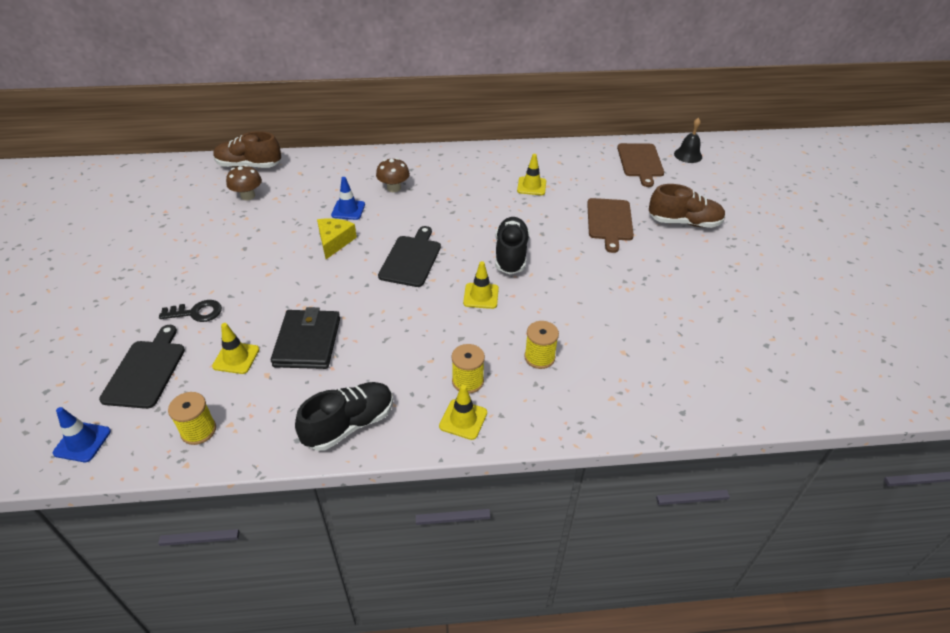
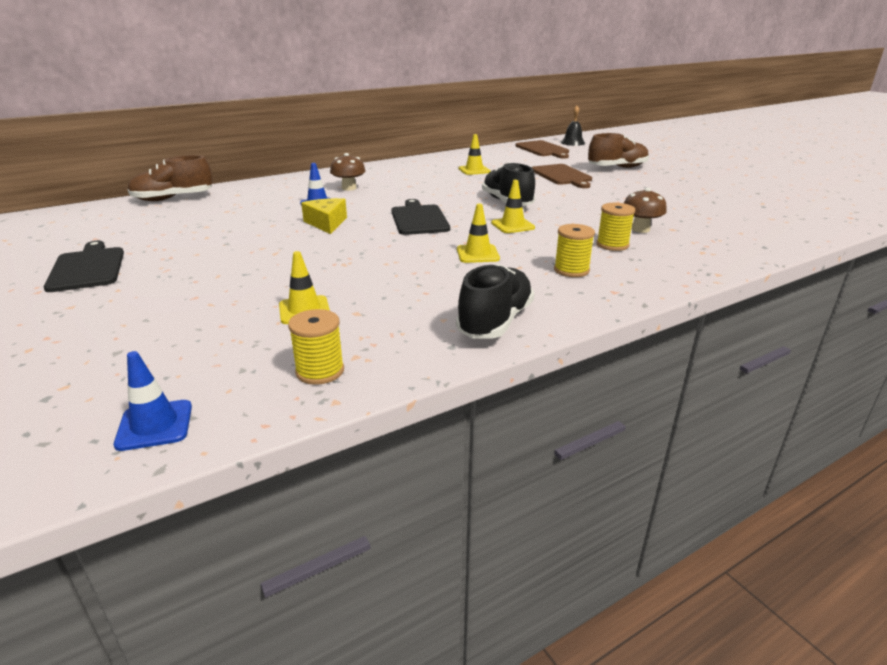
camera: 25 degrees left, 15 degrees down
(146, 371) = (192, 345): black cutting board -> black cutting board (87, 268)
(196, 313) = (215, 292): black key -> none
(248, 196) = (192, 214): brown mushroom -> brown mushroom (640, 229)
(307, 342) = (376, 283): black wallet -> none
(463, 419) = (601, 291): yellow traffic cone -> yellow traffic cone (477, 254)

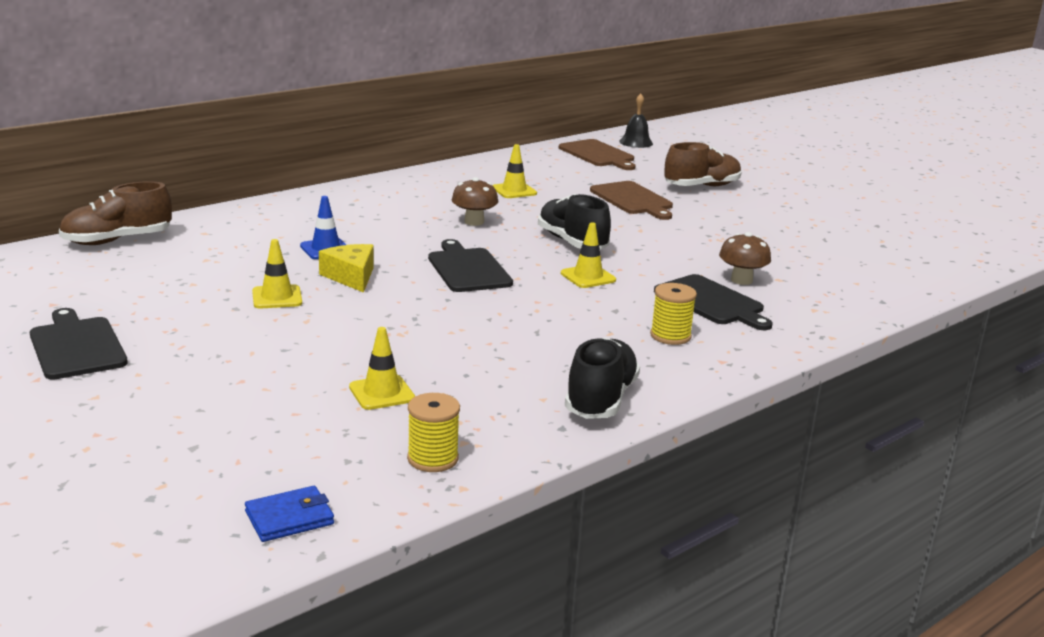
camera: 10 degrees left, 5 degrees down
(155, 425) = (289, 518): blue traffic cone -> blue wallet
(349, 188) = (355, 221): brown mushroom -> brown mushroom (474, 222)
(477, 254) = (557, 317): yellow traffic cone -> yellow traffic cone (277, 297)
(612, 245) = (712, 302): yellow spool -> black cutting board

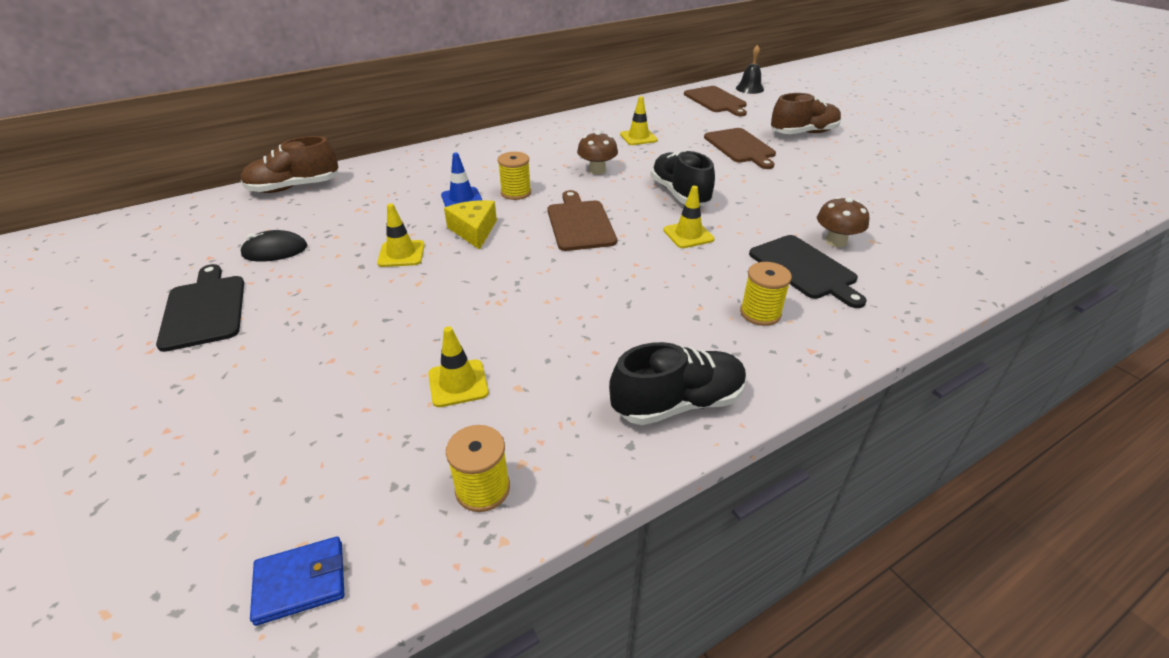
camera: 10 degrees right, 15 degrees up
(128, 297) = (275, 251): none -> black mouse
(386, 243) = (516, 193): none -> yellow spool
(468, 269) = (580, 223): black cutting board -> brown cutting board
(600, 400) = (678, 403): black shoe -> black shoe turned 45 degrees clockwise

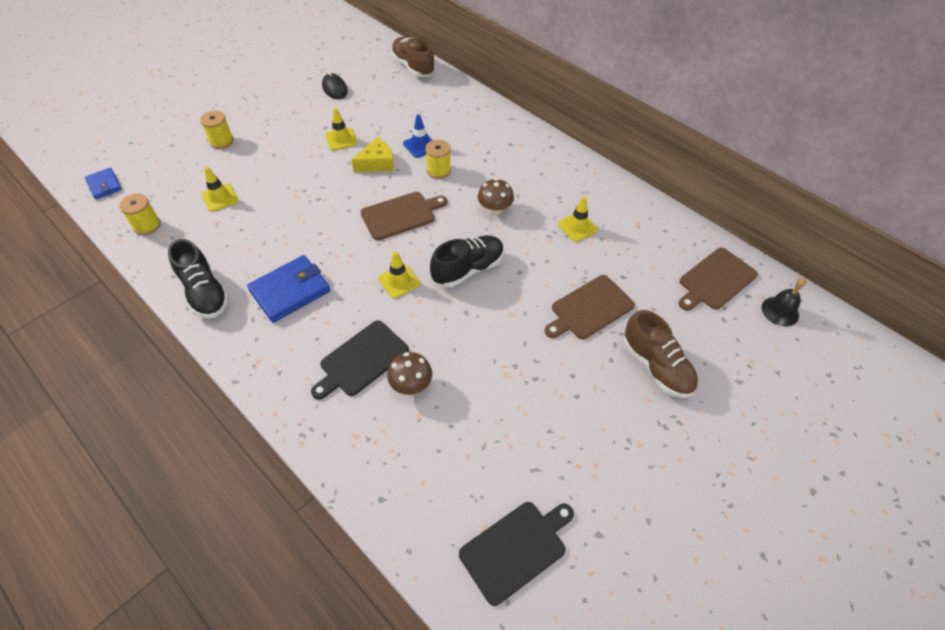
camera: 75 degrees right, 15 degrees up
(204, 309) = (275, 88): black cutting board -> black cutting board (516, 548)
(689, 316) = (290, 291): none -> blue wallet
(760, 313) = (298, 331): yellow spool -> yellow spool (222, 141)

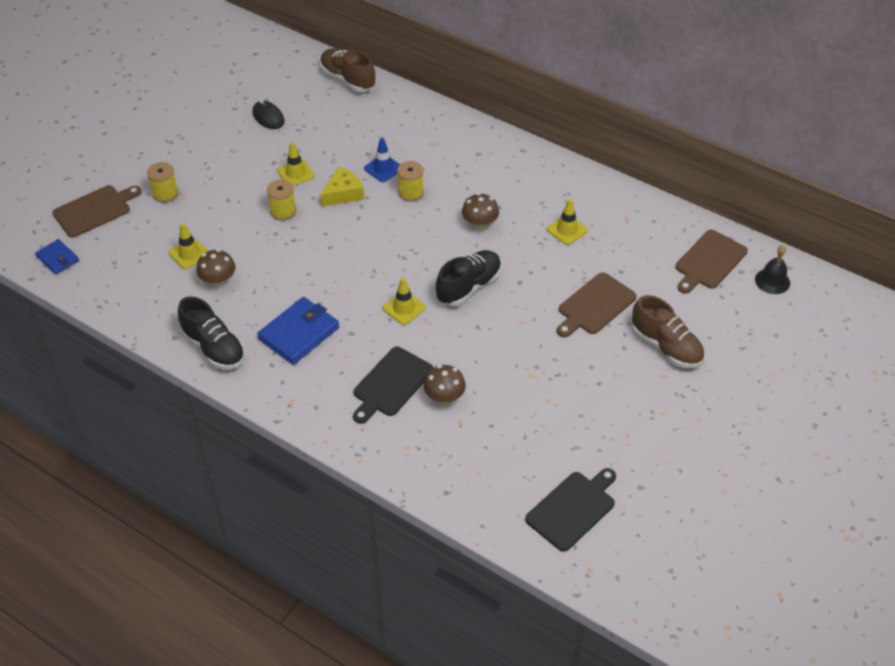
camera: 10 degrees left, 5 degrees down
(147, 225) = (124, 293): yellow spool -> yellow spool (283, 211)
(235, 227) = (218, 281): none -> brown mushroom
(401, 215) = (385, 244): brown cutting board -> brown cutting board (95, 210)

